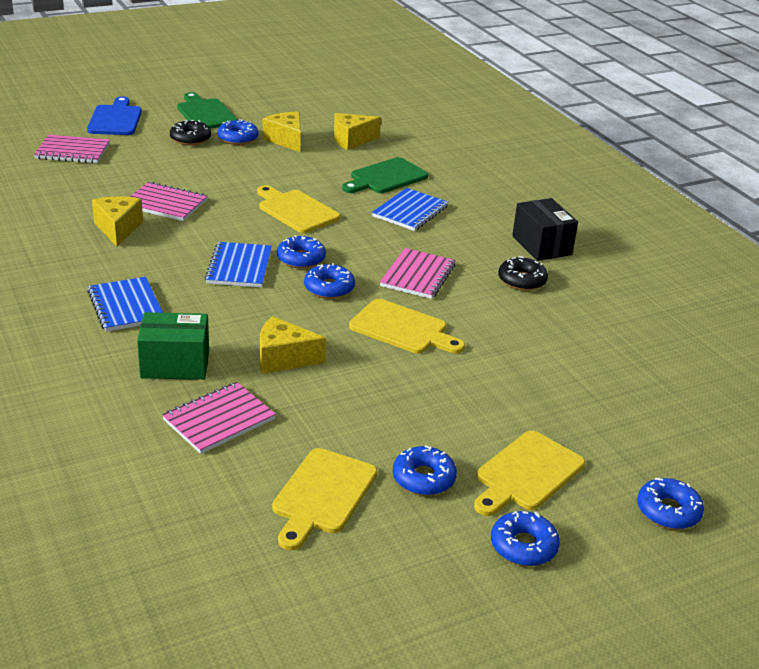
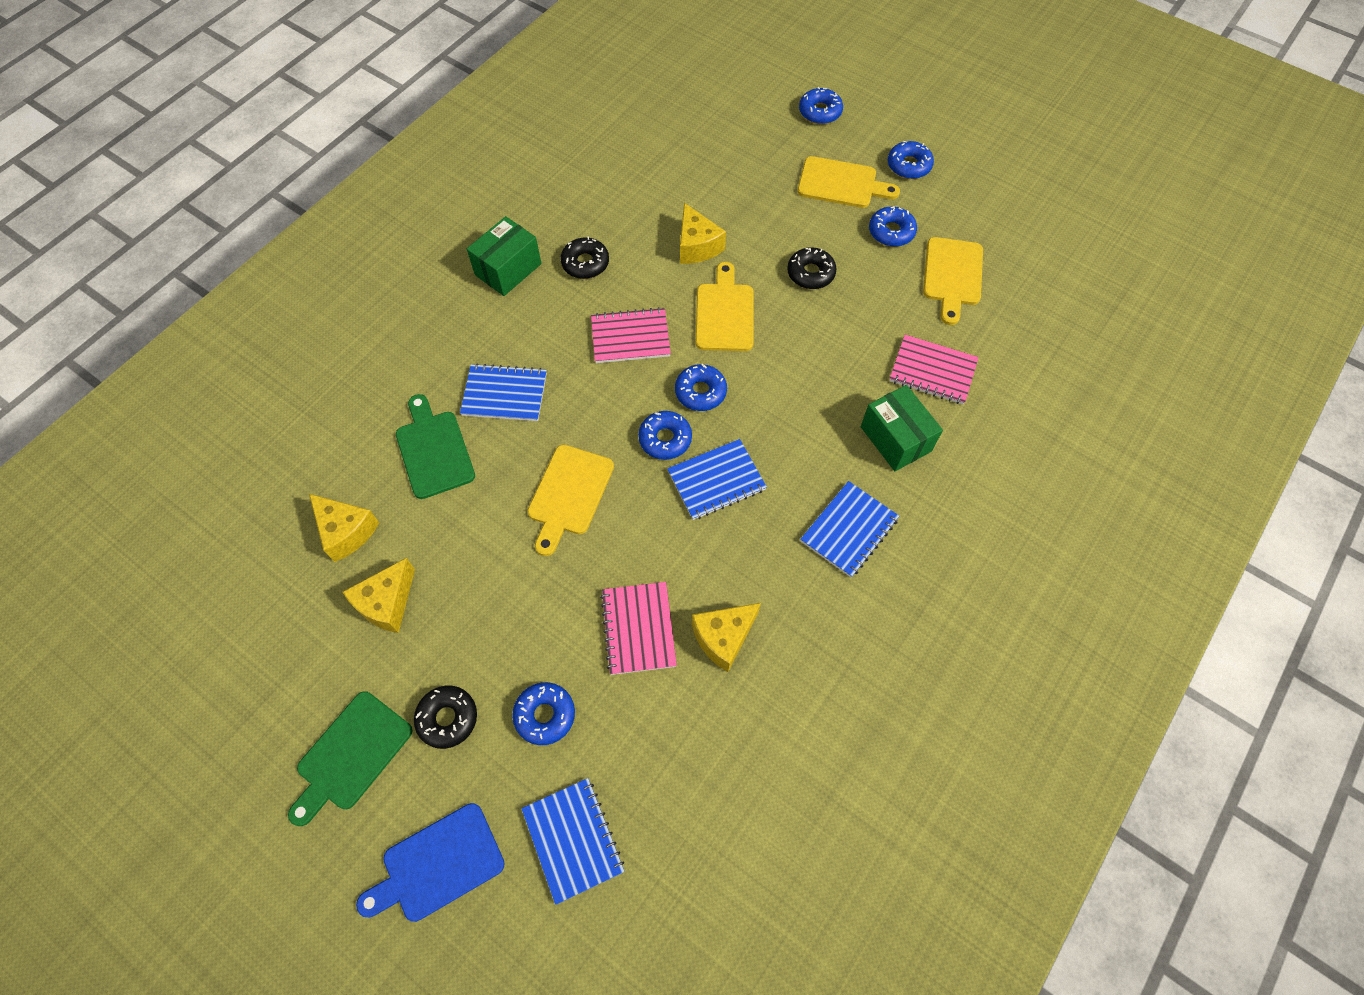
camera: 115 degrees left, 30 degrees up
(72, 151) = (573, 840): pink notebook -> blue notebook
(238, 138) = (413, 662): blue donut -> blue donut (545, 715)
(283, 358) = (828, 371): yellow cheese -> yellow cheese (697, 246)
(322, 495) = (952, 275): yellow cutting board -> yellow cutting board turned 105 degrees clockwise
(386, 177) = (434, 450): green cutting board -> green cutting board turned 135 degrees counterclockwise
(409, 396) = (810, 273): none -> black donut
(541, 245) = (508, 269): black box -> green box

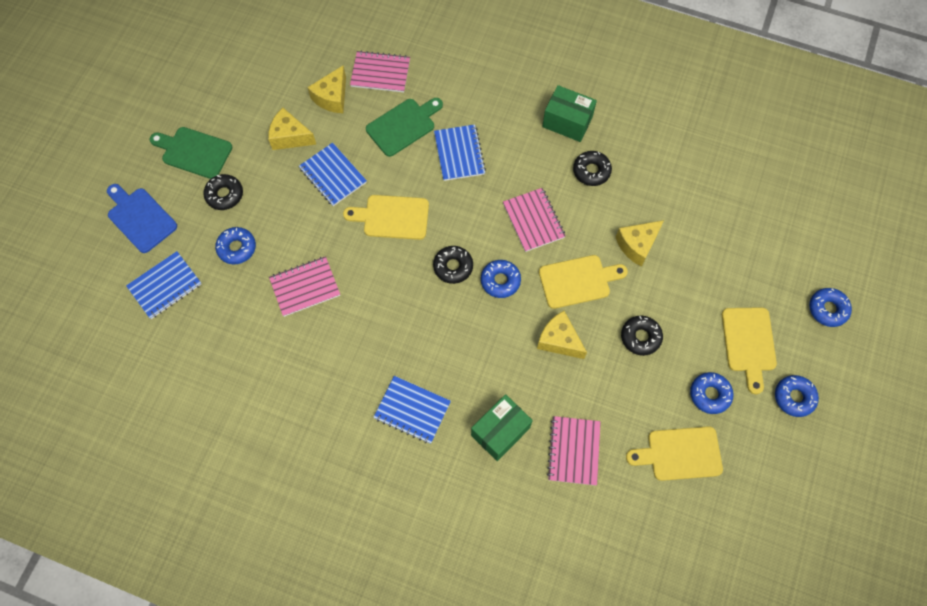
camera: 75 degrees right, 5 degrees up
(335, 460) = (380, 73): none -> pink notebook
(665, 439) = (453, 267): blue donut -> black donut
(716, 480) = (428, 309): blue notebook -> blue notebook (333, 175)
(723, 638) = (310, 342): yellow cheese -> yellow cheese (559, 340)

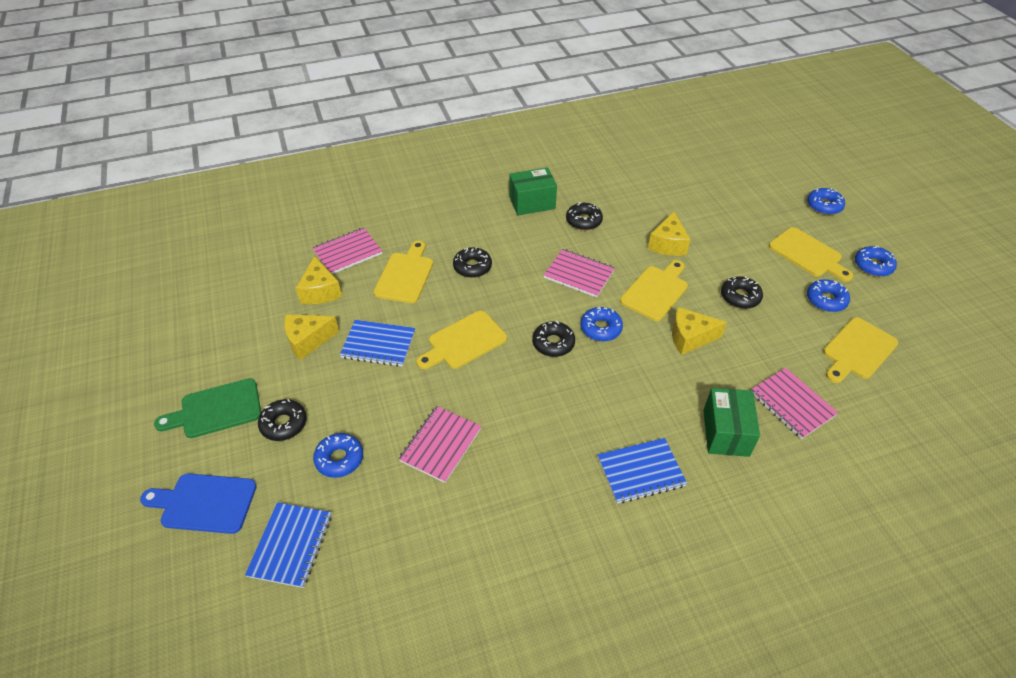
camera: 40 degrees left, 20 degrees down
(403, 126) = (405, 275): green cutting board -> yellow cutting board
(459, 154) = (472, 267): blue notebook -> black donut

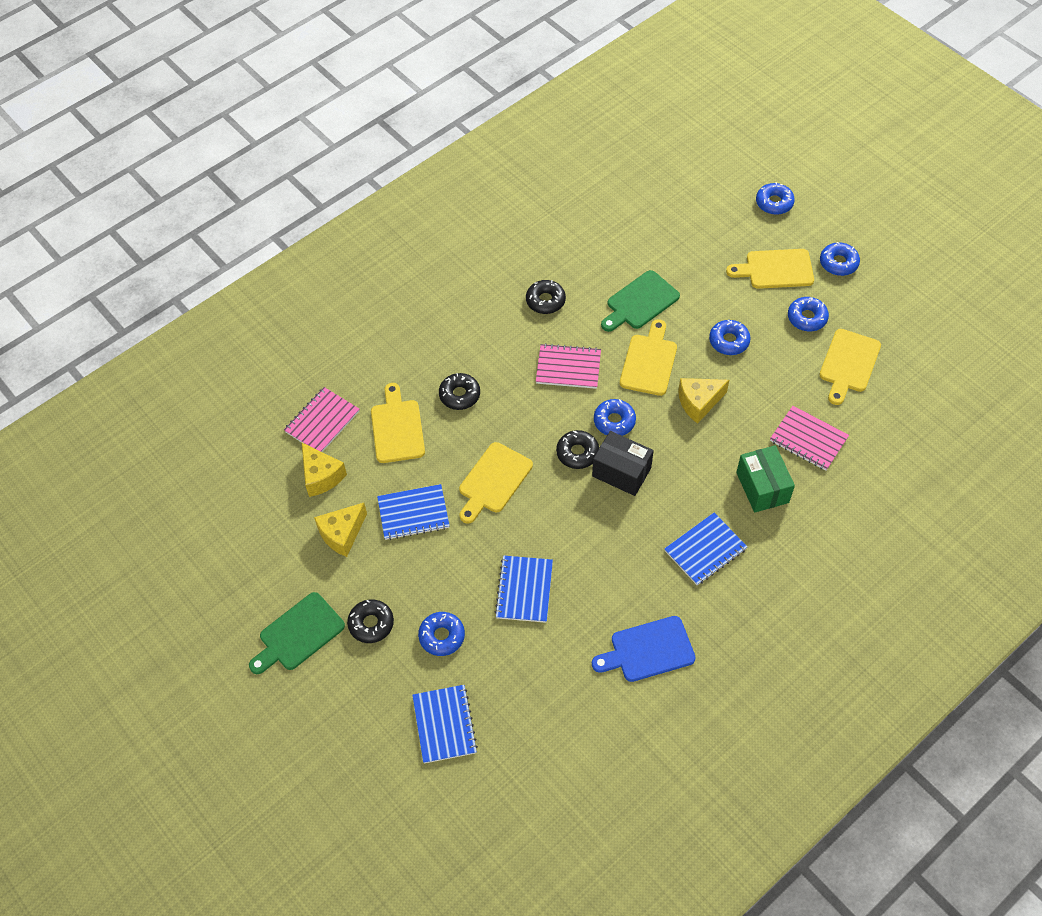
camera: 20 degrees left, 10 degrees up
(204, 503) = (346, 720): blue cutting board -> blue cutting board (648, 650)
(441, 445) = (524, 590): pink notebook -> blue notebook
(532, 203) = (482, 295): green box -> none
(587, 372) = (621, 472): none -> black box
(668, 244) = (640, 302): yellow cheese -> green cutting board
(740, 297) = (729, 341): black donut -> blue donut
(807, 254) = (775, 269): yellow cutting board -> yellow cutting board turned 150 degrees clockwise

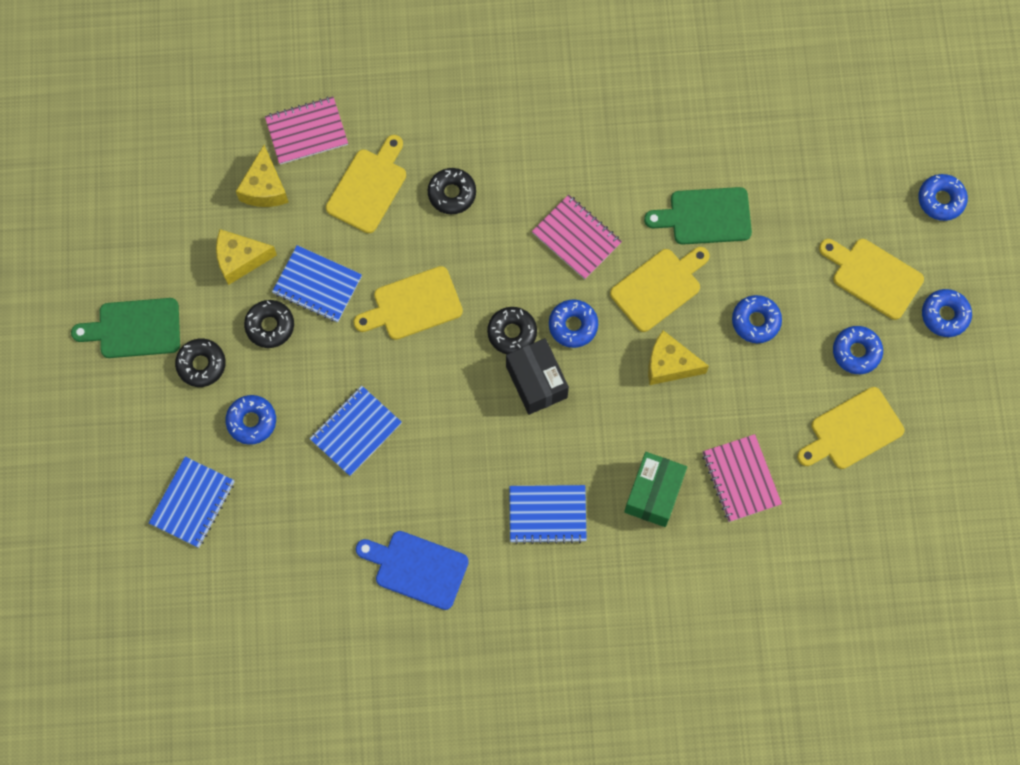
camera: 35 degrees right, 15 degrees up
(545, 301) = (614, 149): black donut -> black donut (270, 326)

